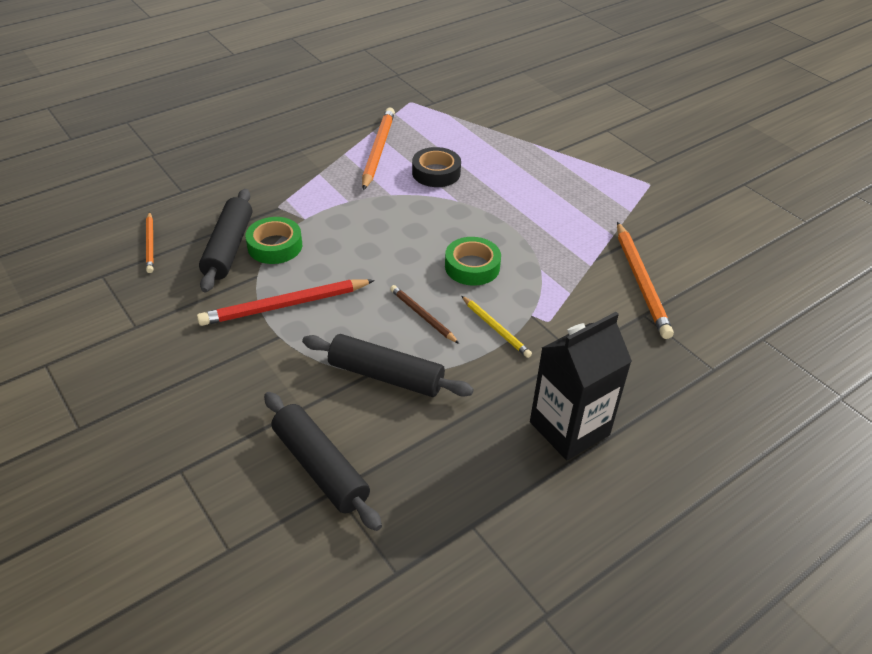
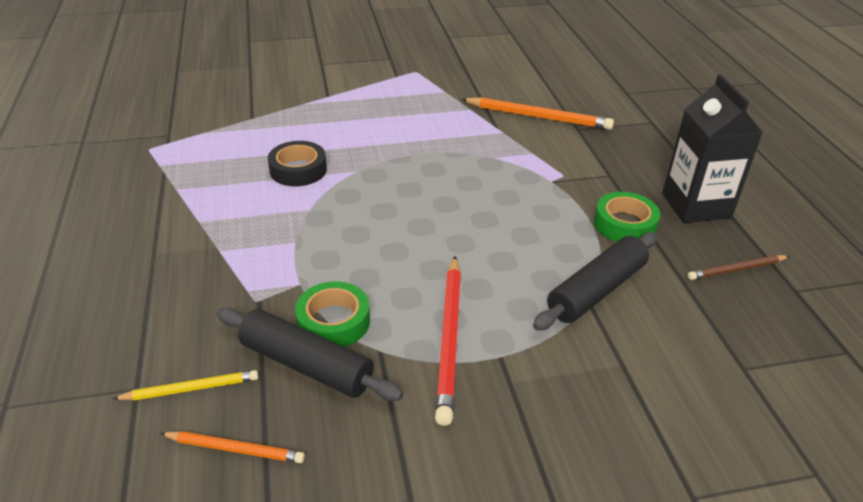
camera: 65 degrees left, 5 degrees down
(320, 467) = (711, 371): black rolling pin -> none
(378, 150) = (219, 195): orange pencil -> none
(423, 316) = (520, 243): brown pencil -> brown pencil (736, 269)
(472, 267) = (465, 192): green tape -> green tape (624, 224)
(495, 328) = (559, 205): yellow pencil -> yellow pencil (190, 389)

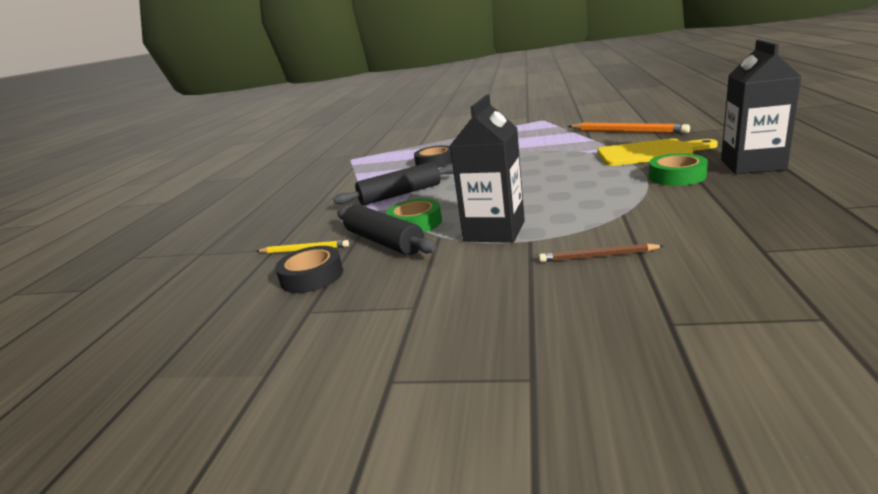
camera: 25 degrees right, 15 degrees down
(235, 449) = (312, 276): orange pencil -> black tape
(449, 338) = (494, 231): red pencil -> black carton
(579, 170) = (649, 153): none -> yellow cutting board
(596, 291) = (633, 209): black rolling pin -> black rolling pin (400, 194)
(736, 269) = (780, 196): brown pencil -> brown pencil (598, 256)

